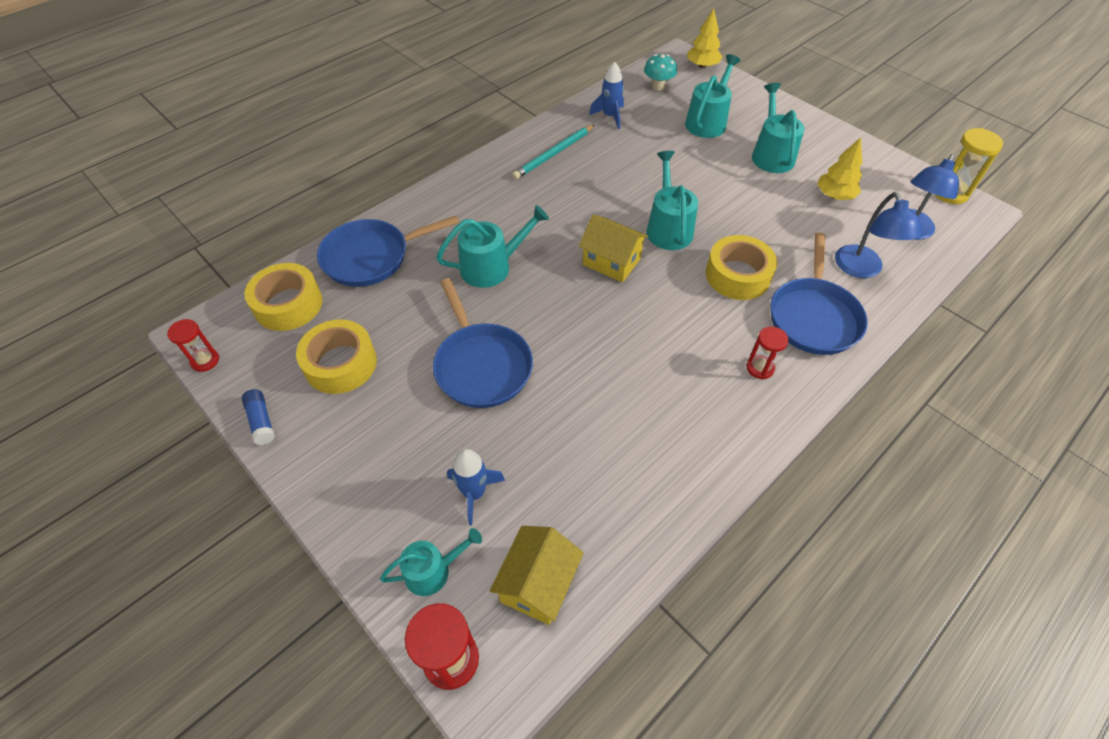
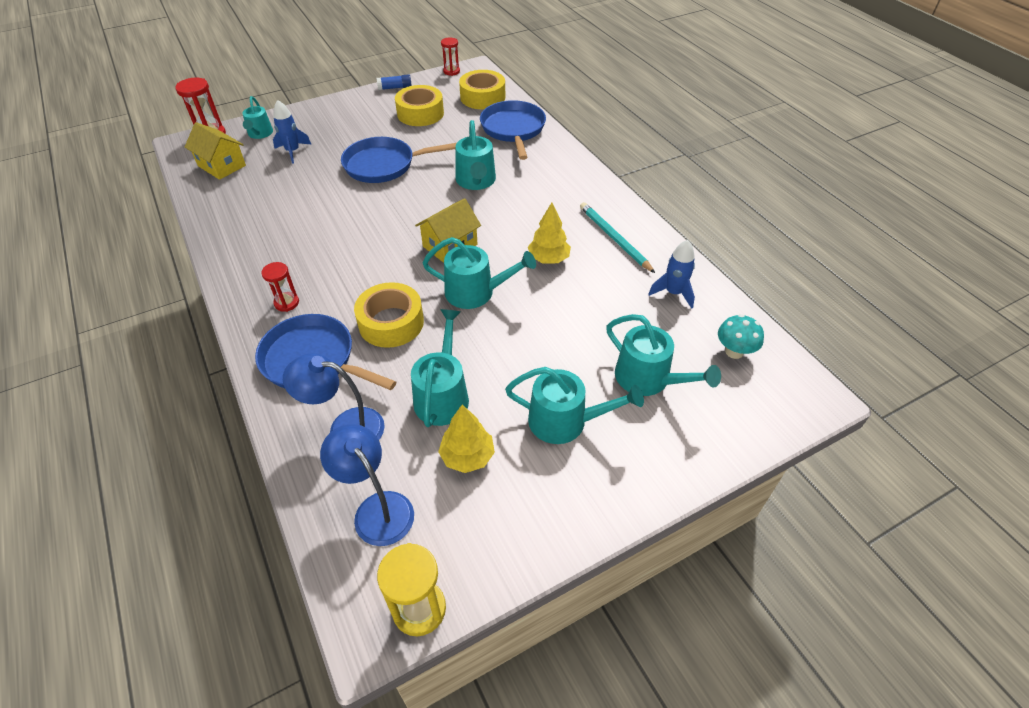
camera: 105 degrees right, 5 degrees down
(702, 66) = (786, 415): yellow tree -> yellow tree (548, 259)
(792, 221) = (442, 395): none -> turquoise watering can

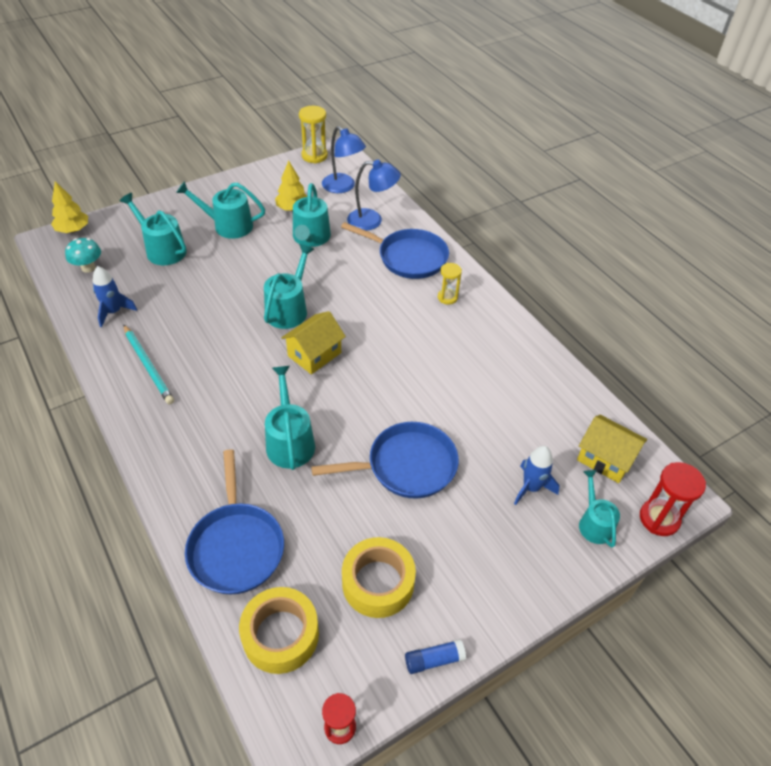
camera: 175 degrees right, 0 degrees up
(286, 303) = (447, 297): red hourglass -> yellow hourglass
(391, 323) = (356, 284): yellow tape -> none
(475, 292) = (288, 309): turquoise watering can -> turquoise watering can turned 105 degrees clockwise
(548, 259) = (219, 342): yellow tree -> yellow tree (73, 230)

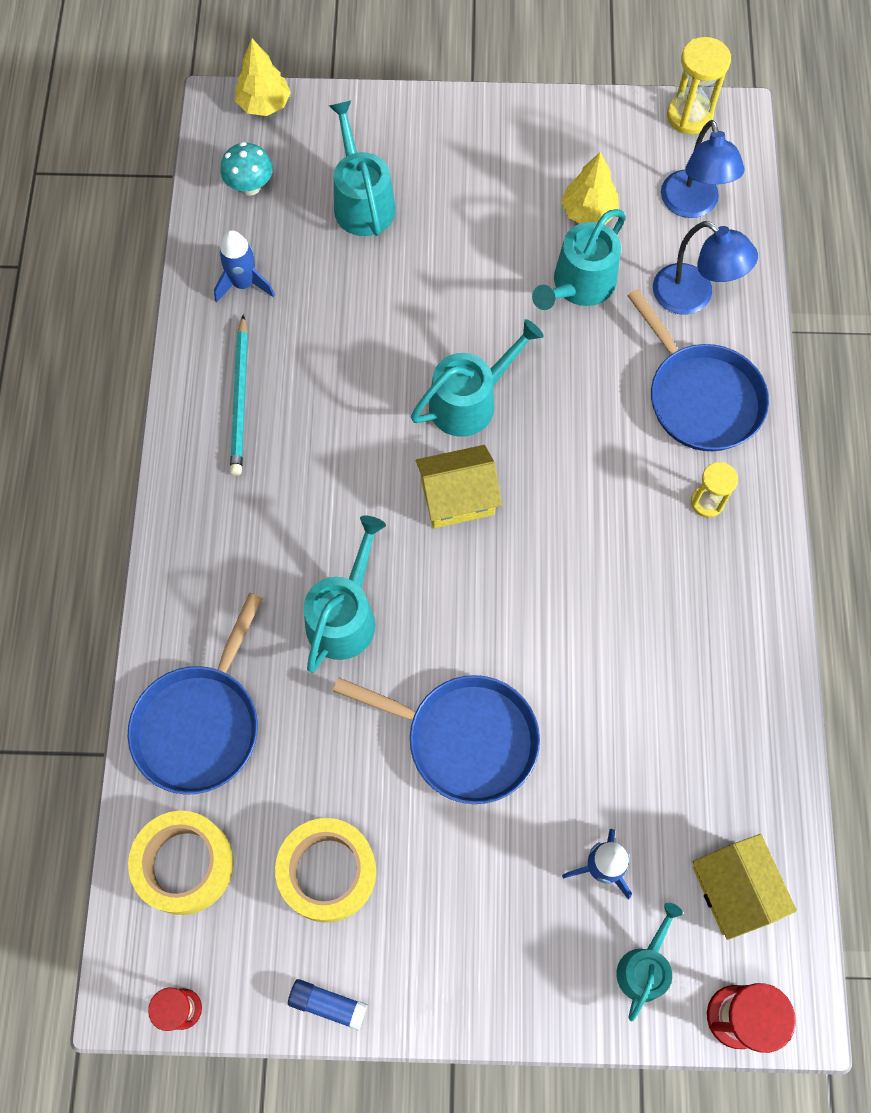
camera: 35 degrees right, 20 degrees up
(228, 225) = (476, 201): turquoise watering can -> none

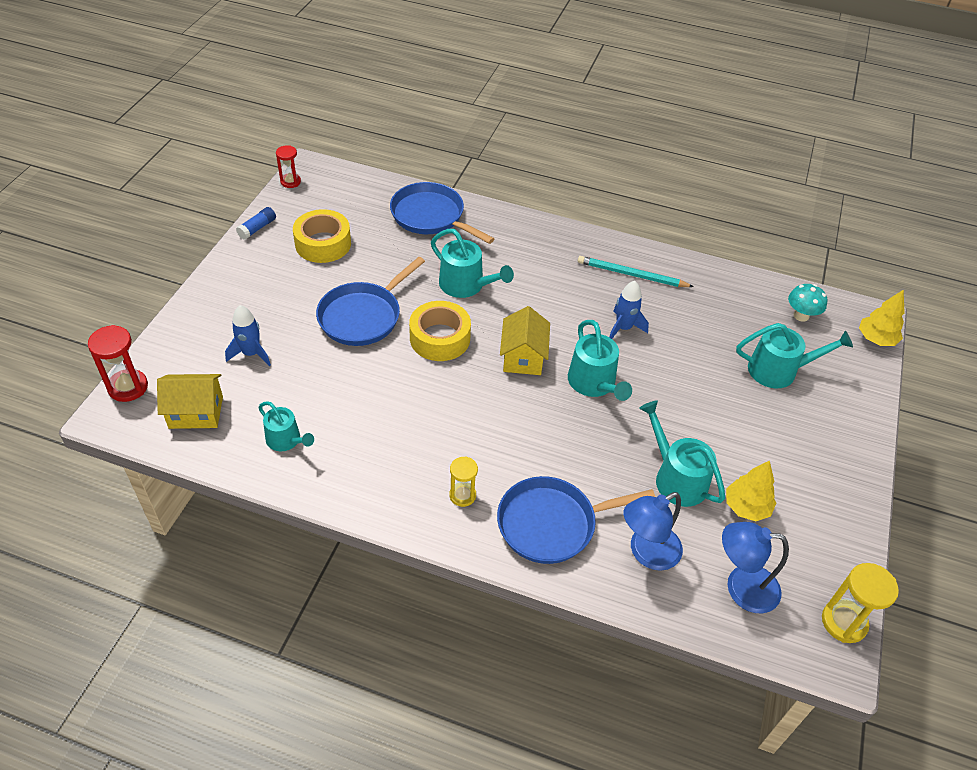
camera: 105 degrees right, 20 degrees down
(185, 864) = (359, 196): yellow tape -> yellow tape (440, 338)
(244, 284) = (719, 295): blue rocket -> blue rocket (623, 328)
(644, 967) = (184, 355): turquoise watering can -> turquoise watering can (286, 440)

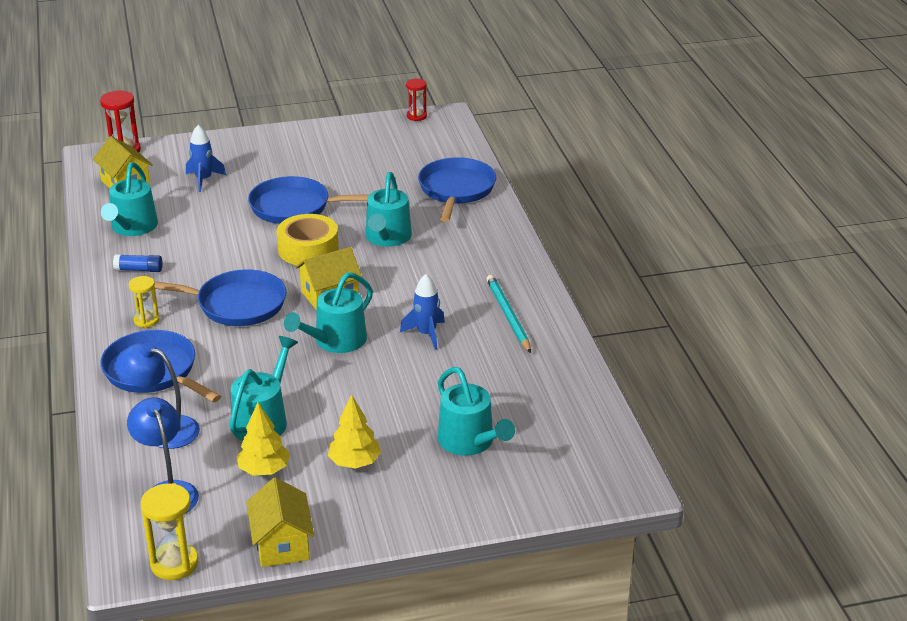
camera: 60 degrees right, 15 degrees down
(257, 228) = (343, 126): blue glue stick -> blue glue stick (139, 270)
(286, 440) = (132, 227): turquoise watering can -> turquoise watering can, size x1.52
(323, 244) = (359, 158): yellow tape -> none
(488, 421) = (236, 304): none -> blue pan
(801, 316) = (572, 435): turquoise mushroom -> none
(850, 537) = (282, 544): none -> yellow house
(876, 339) = (595, 496): yellow tree -> yellow tree (354, 462)

